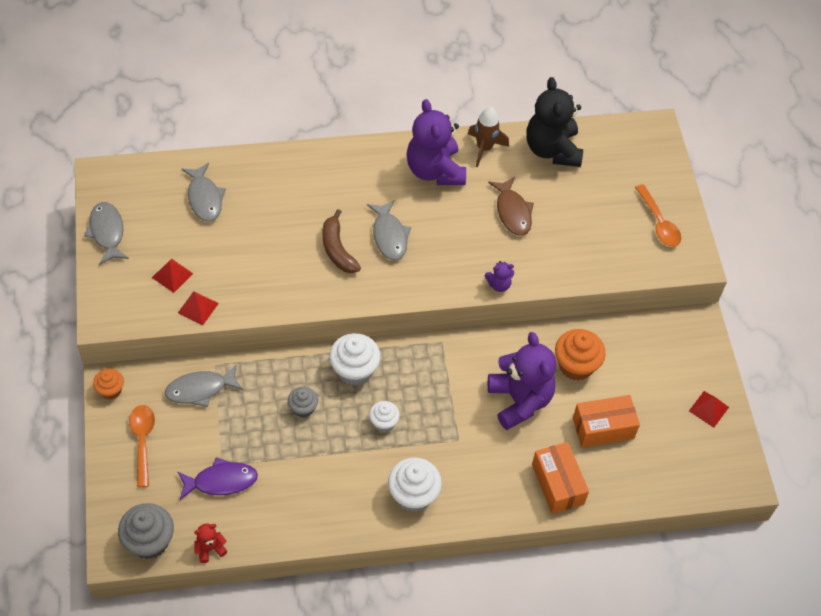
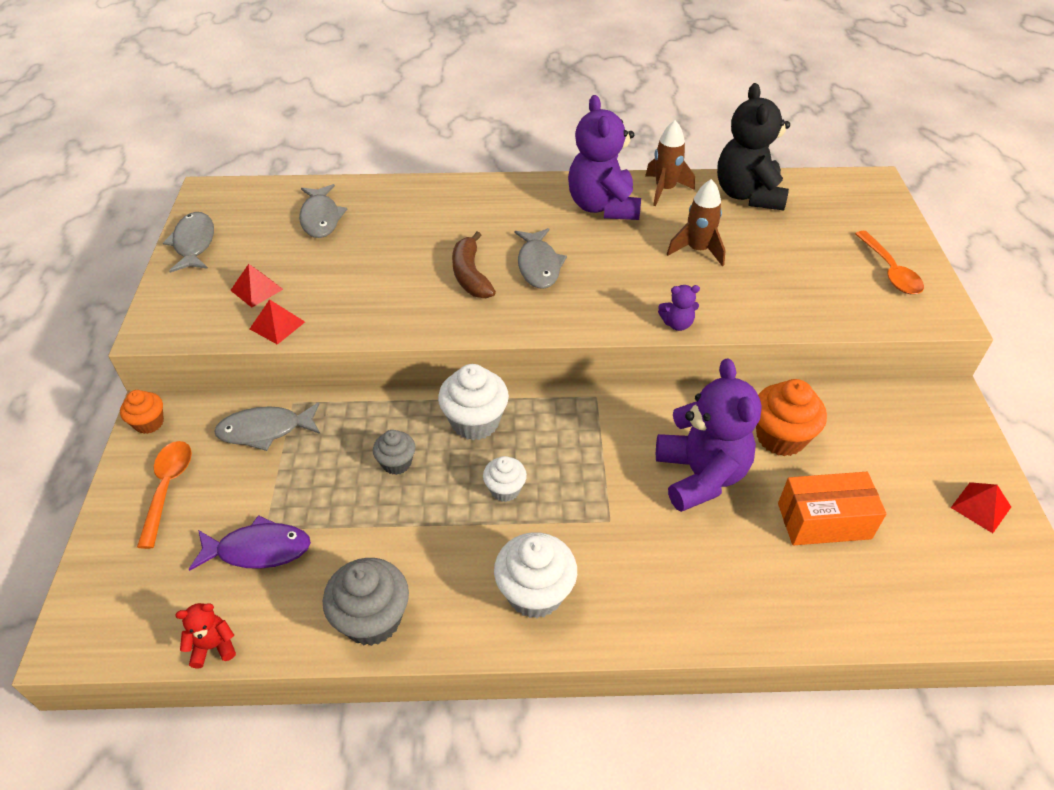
camera: 10 degrees right, 10 degrees down
(149, 541) = (128, 627): grey cupcake -> grey cupcake (372, 619)
(512, 212) = (697, 250): brown fish -> brown rocket
(557, 484) = (757, 595): orange box -> none

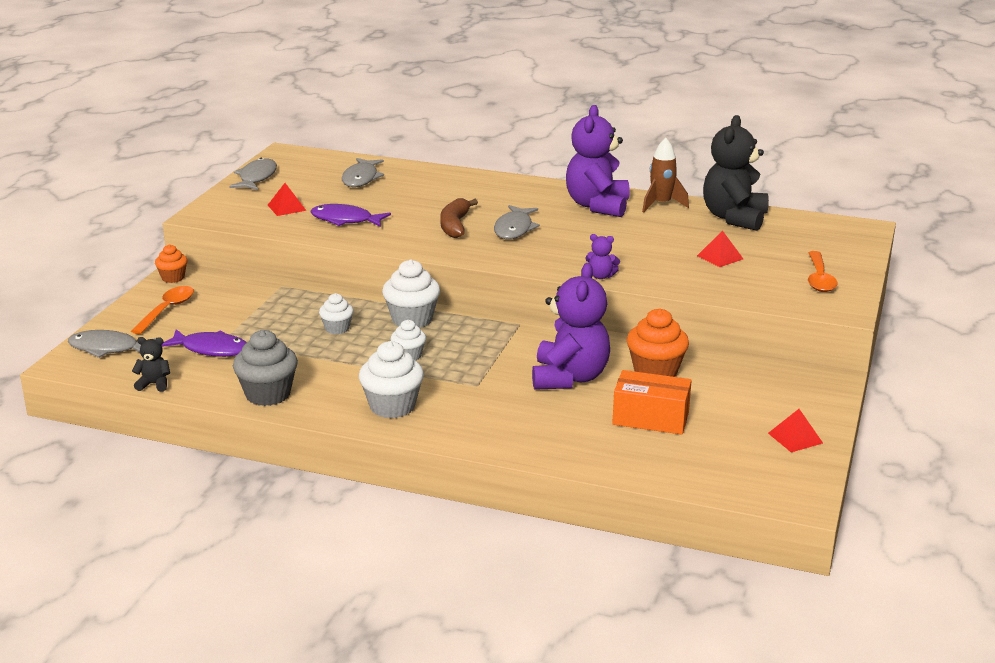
camera: 20 degrees right, 20 degrees down
(213, 646) = (154, 384): red teddy bear -> black teddy bear
(265, 430) = (252, 296): grey fish -> grey fish (108, 348)
(277, 325) = (289, 227): red pyramid -> red pyramid (720, 257)
(339, 296) = (345, 220): none -> purple fish
(396, 463) = (337, 328): grey cupcake -> white cupcake
(697, 250) = (657, 241): brown rocket -> none

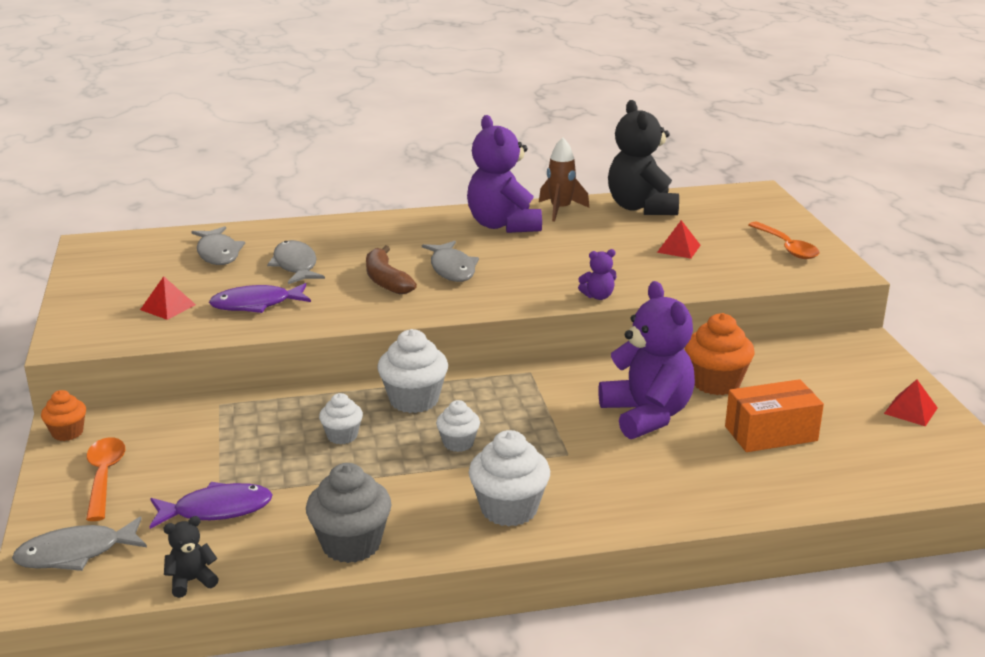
camera: 30 degrees left, 0 degrees up
(256, 177) = (88, 280): grey fish -> grey fish (295, 265)

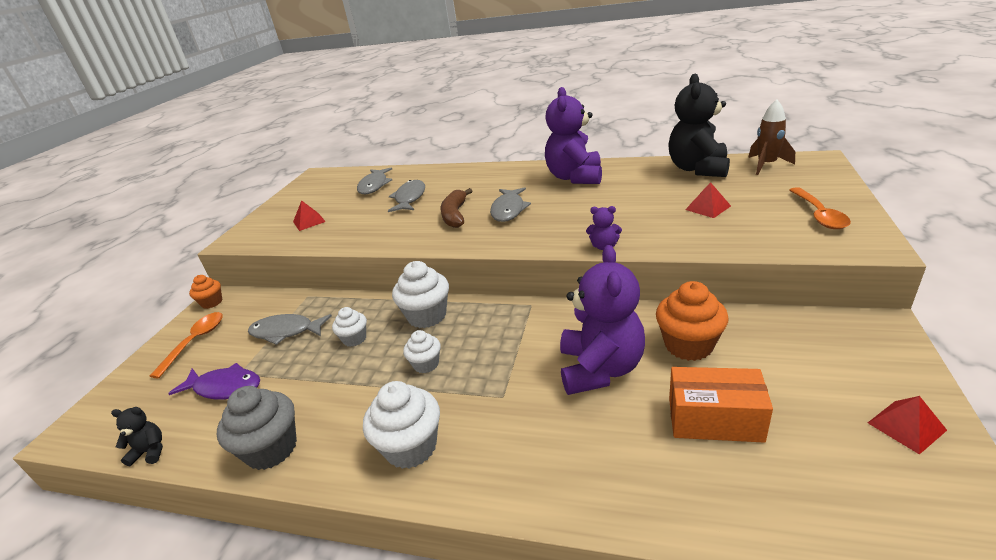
camera: 30 degrees right, 5 degrees up
(76, 553) = (120, 403): grey fish -> grey fish (286, 331)
(256, 304) = (358, 225): purple fish -> none
(560, 210) = (628, 167): brown rocket -> brown rocket (766, 165)

